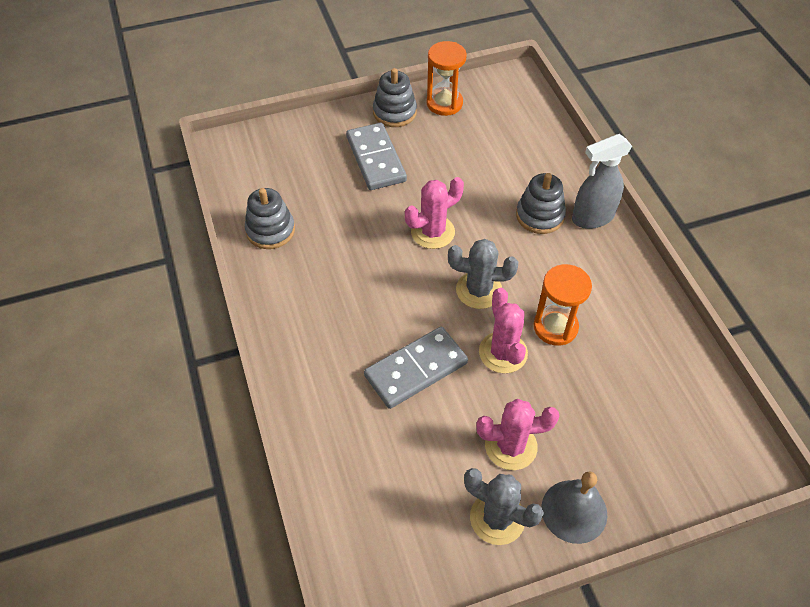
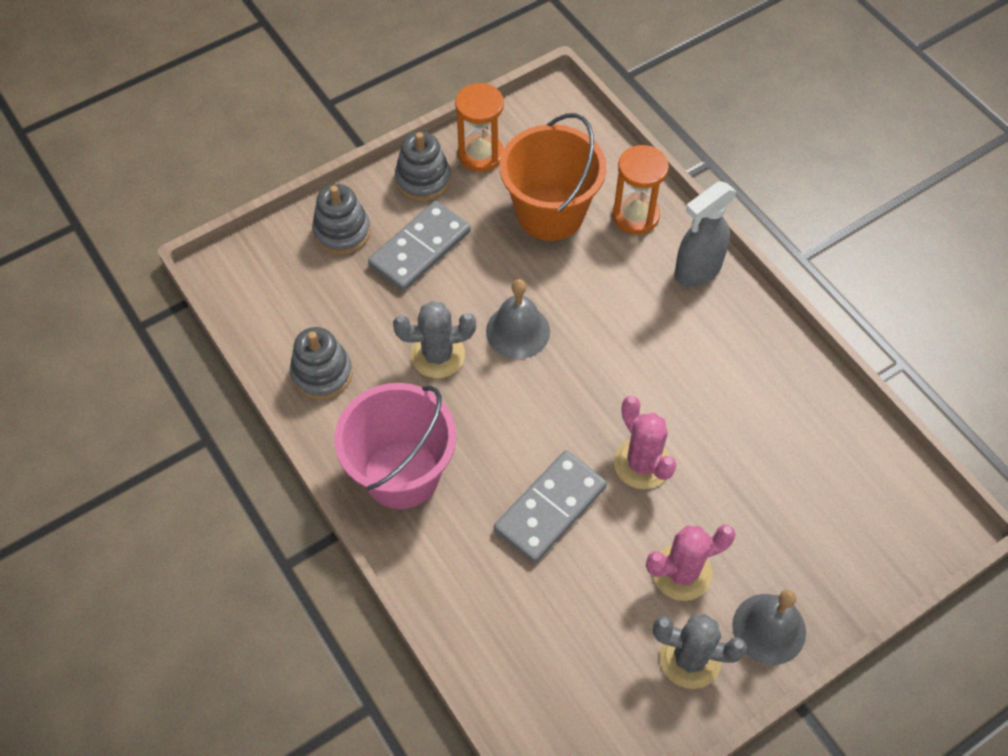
camera: 15 degrees left, 5 degrees up
(306, 316) = (401, 473): none -> pink bucket
(376, 159) = (420, 249): grey domino -> grey domino turned 75 degrees clockwise
(432, 232) = (518, 331): pink cactus -> grey bell
(479, 290) = (593, 393): grey cactus -> grey cactus (437, 355)
(485, 153) = (550, 213): none -> orange bucket
(540, 216) = (636, 281): grey stacking toy -> grey stacking toy (342, 232)
(555, 327) = (692, 418): orange hourglass -> orange hourglass (635, 215)

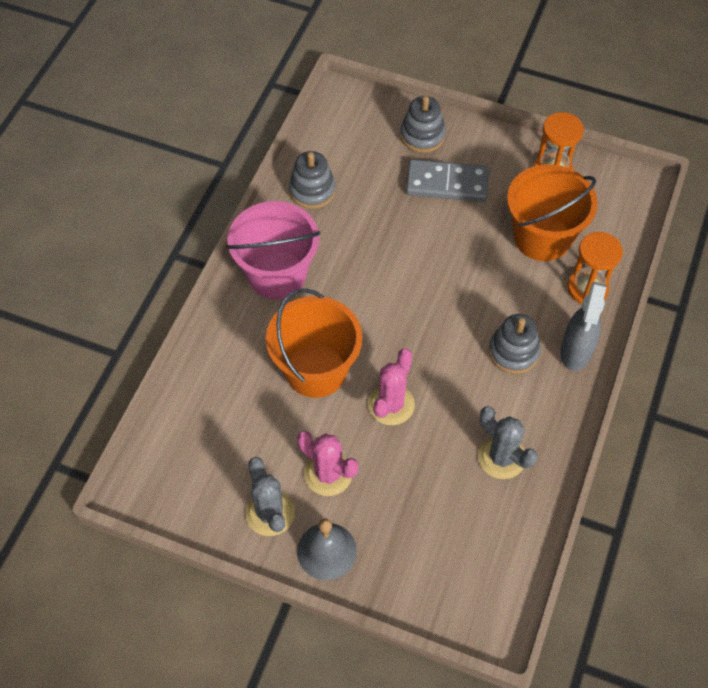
camera: 55 degrees right, 0 degrees up
(423, 179) = (502, 152): grey stacking toy -> grey stacking toy (513, 352)
(437, 355) = (376, 242): grey cactus -> grey cactus (501, 457)
(518, 331) = (432, 274): grey bell -> none
(550, 508) = (316, 370): grey domino -> orange bucket
(697, 270) = (576, 352): grey spray bottle -> grey spray bottle turned 90 degrees counterclockwise

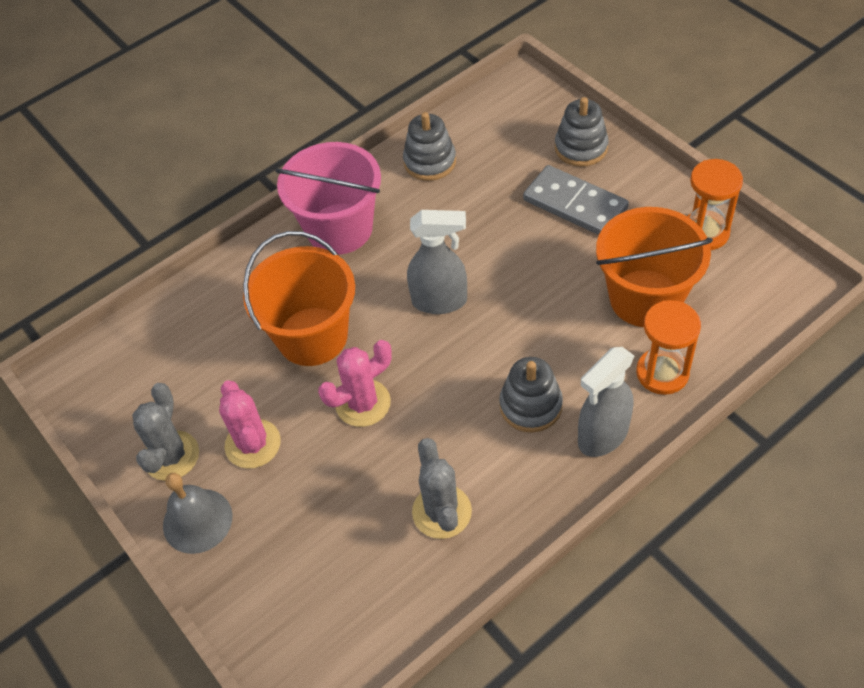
camera: 35 degrees right, 5 degrees down
(396, 301) = (440, 301): none -> grey spray bottle

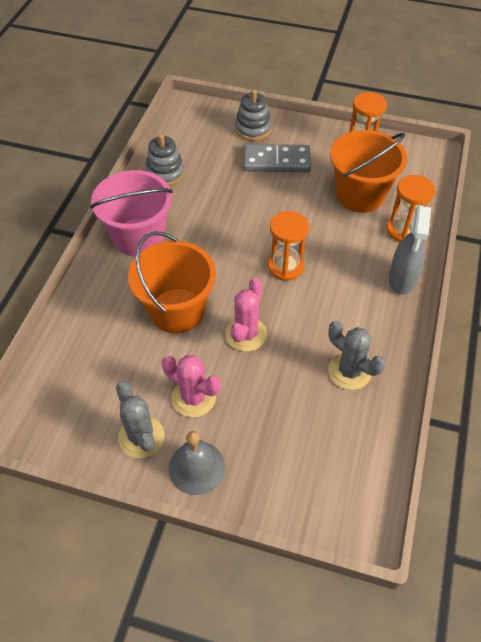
camera: 40 degrees left, 0 degrees up
(440, 301) = (242, 251): grey spray bottle -> none
(473, 346) = (285, 267): none -> orange hourglass
(530, 405) = (348, 284): grey stacking toy -> none

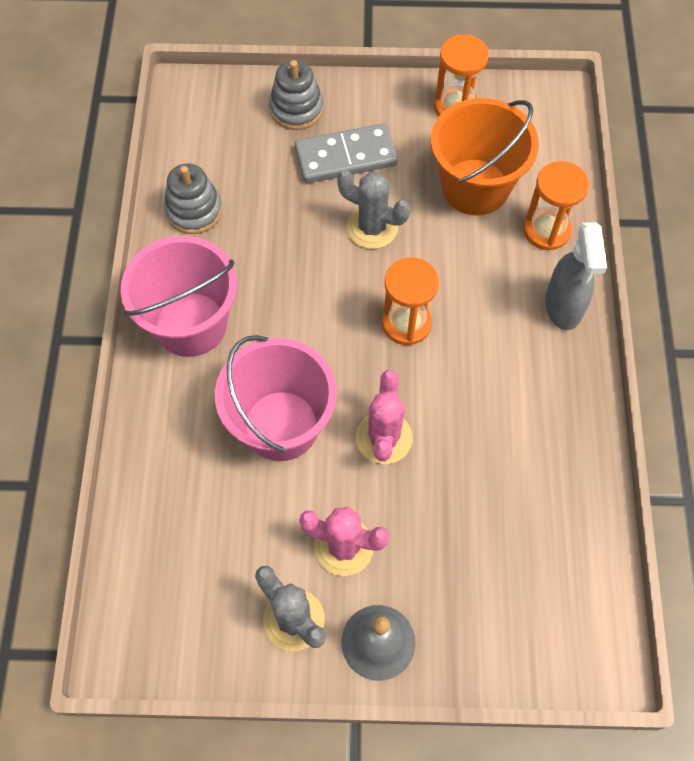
camera: 15 degrees left, 10 degrees up
(177, 310) = (281, 425): orange bucket -> pink bucket
(349, 371) = (531, 457): grey cactus -> grey cactus (372, 227)

